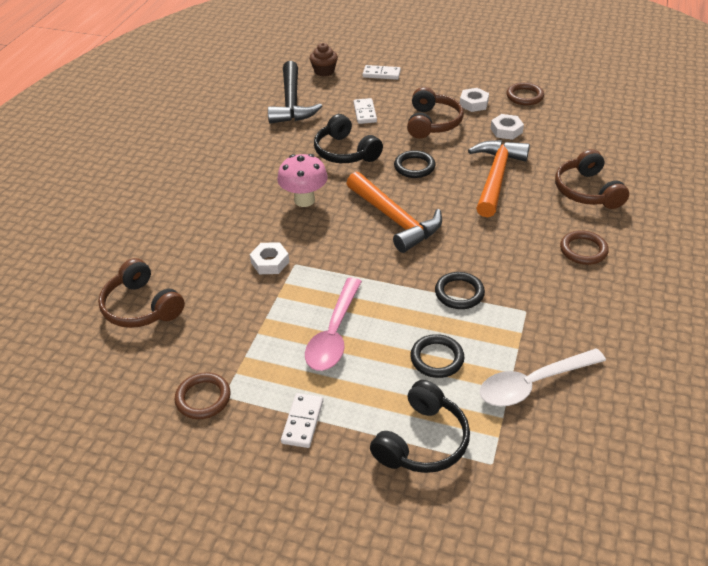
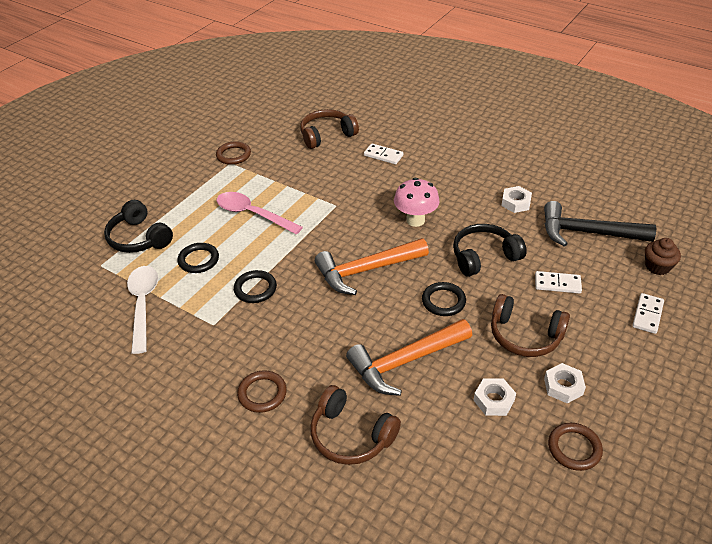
camera: 105 degrees right, 0 degrees up
(270, 262) = (344, 193): white nut -> white nut (516, 203)
(303, 422) = (189, 191): white domino -> white domino (383, 155)
(496, 177) = (405, 362): orange hammer -> orange hammer turned 120 degrees clockwise
(587, 191) = (351, 435): brown headphones -> brown headphones turned 150 degrees counterclockwise

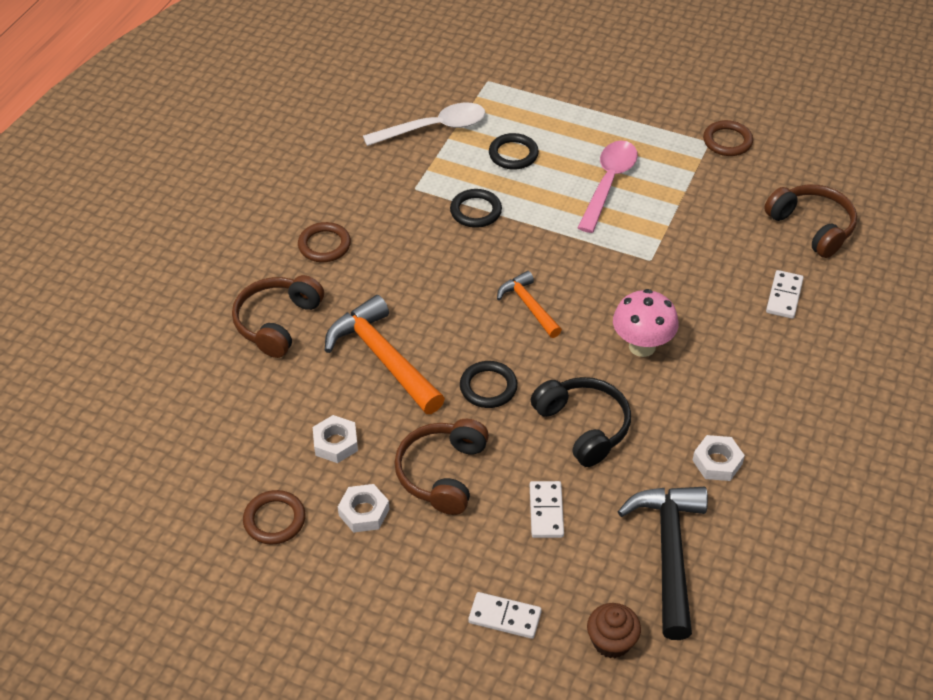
camera: 80 degrees right, 5 degrees up
(139, 238) = (539, 98): black headphones -> none
(366, 270) = (528, 305): orange hammer -> orange hammer, size x0.58

